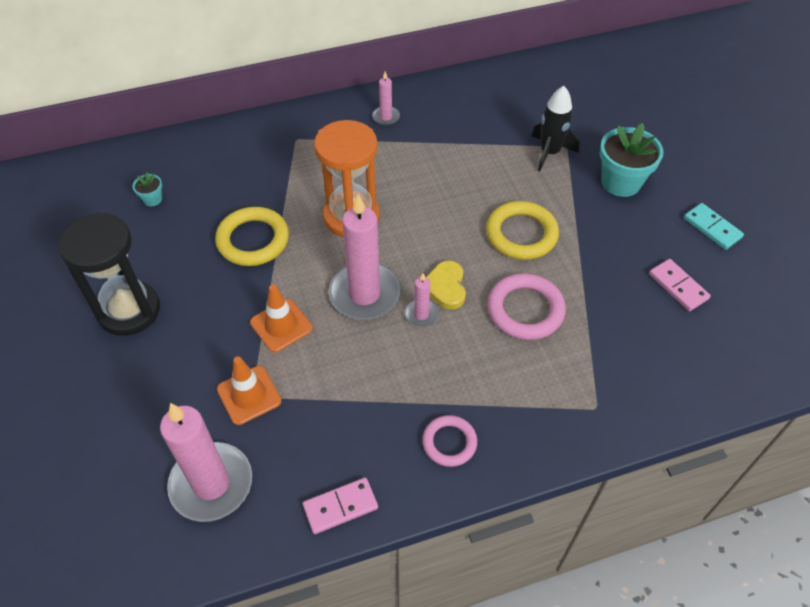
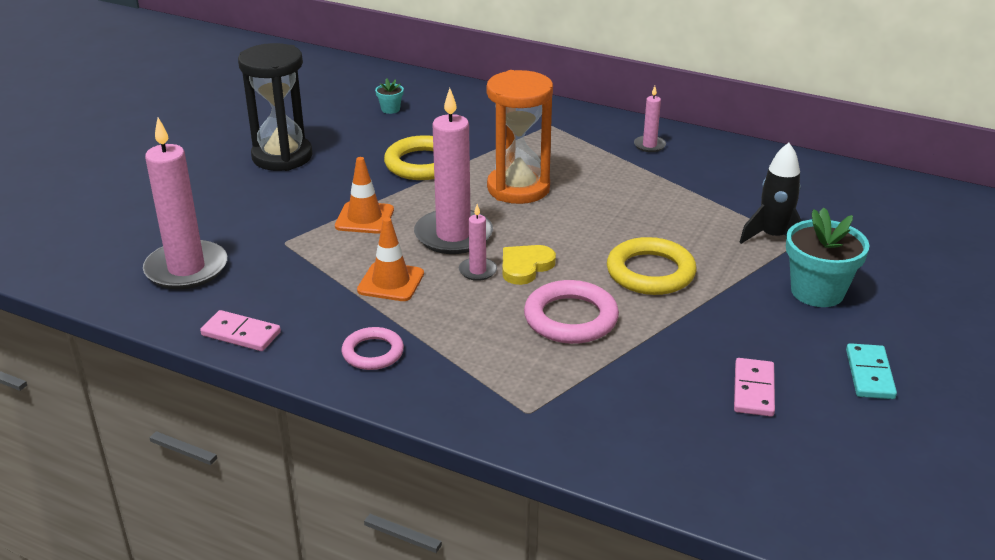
camera: 45 degrees right, 20 degrees down
(249, 395) = (282, 241): orange traffic cone -> orange traffic cone (391, 282)

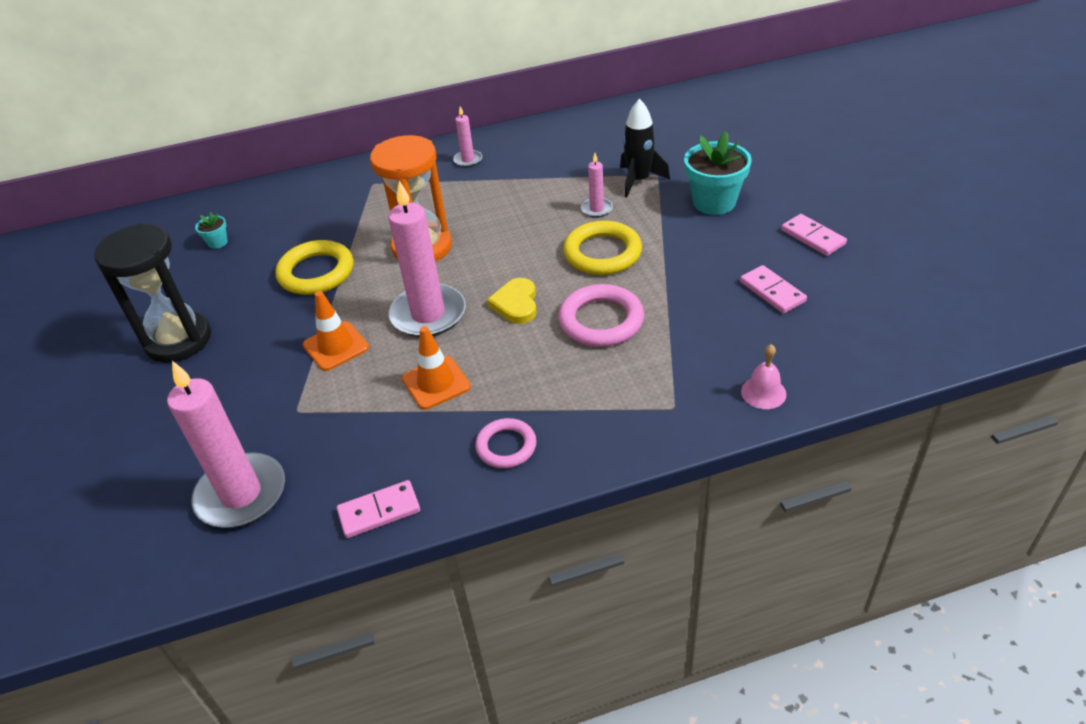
camera: 40 degrees left, 10 degrees up
(477, 271) = (487, 330): pink candle -> pink candle (596, 209)
(617, 454) = (763, 392): none -> pink bell
(869, 374) = (812, 237): turquoise domino -> pink domino

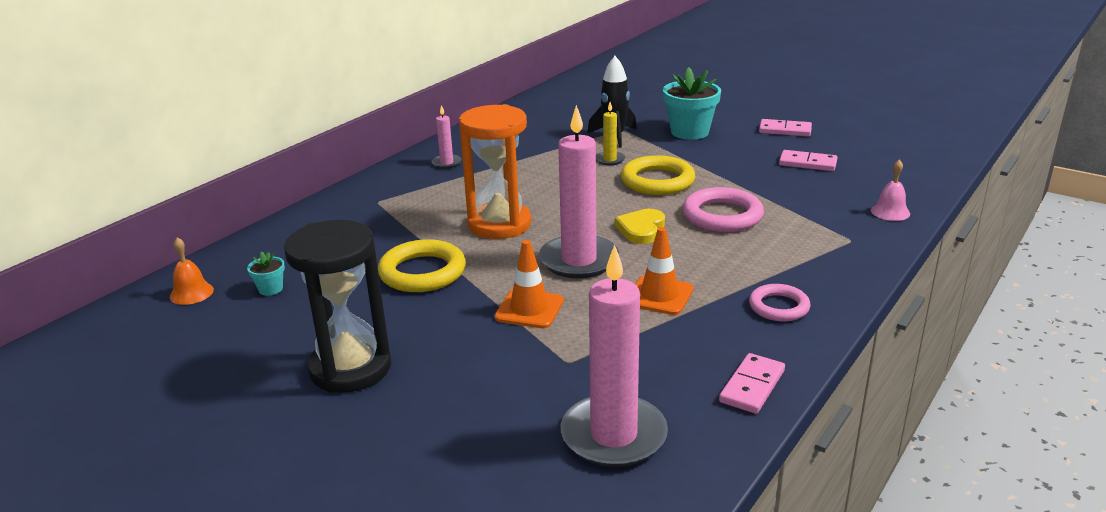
camera: 40 degrees left, 15 degrees down
(176, 224) = (191, 293): none -> orange bell
(516, 304) = (641, 229): yellow heart -> yellow heart turned 60 degrees clockwise
(596, 209) = (610, 160): pink candle -> yellow candle

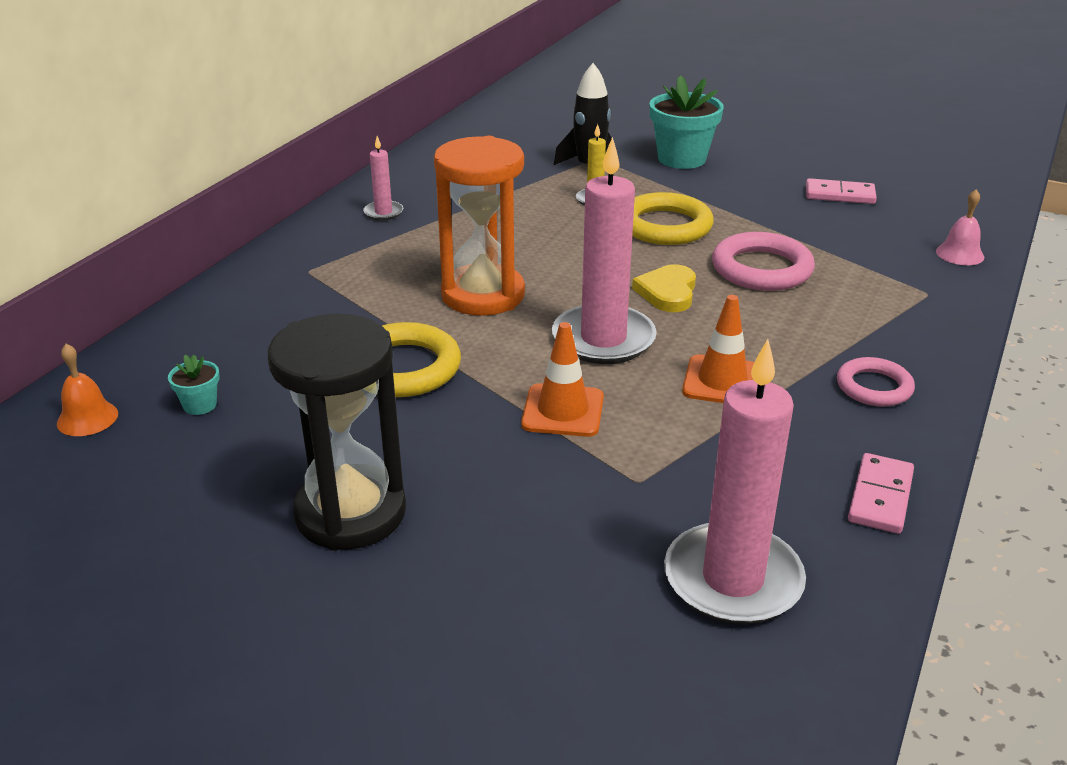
camera: 10 degrees left, 5 degrees up
(785, 130) = (797, 153): pink domino -> none

